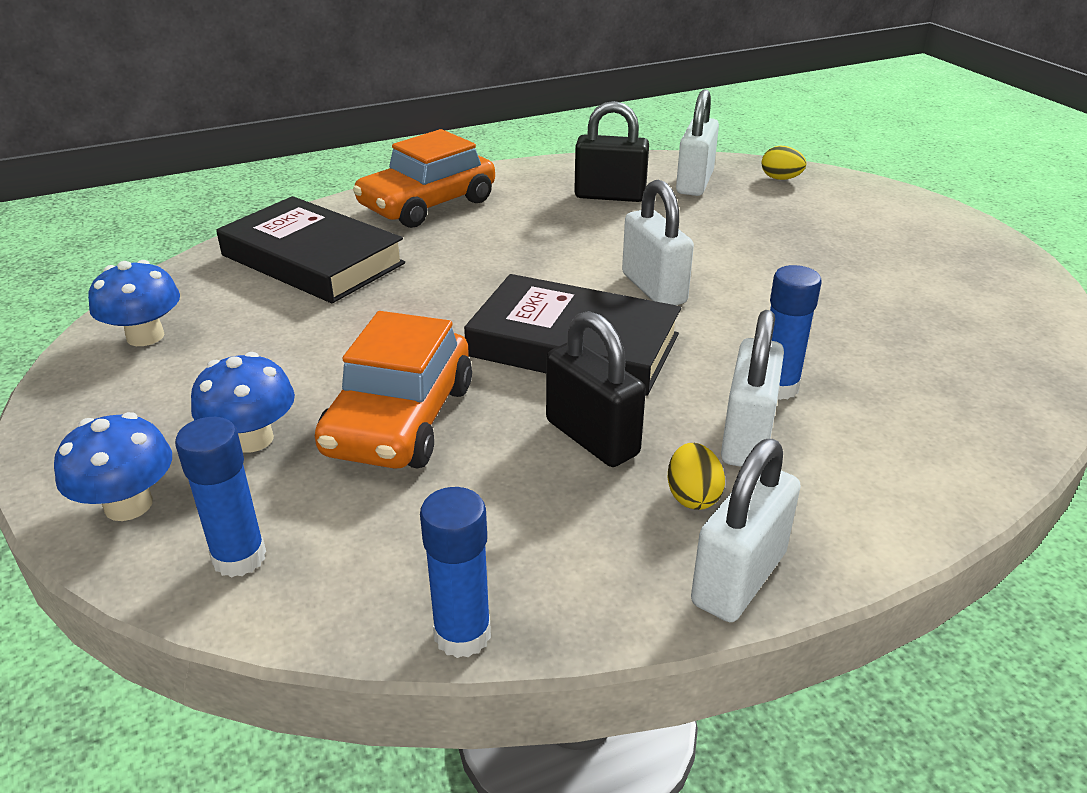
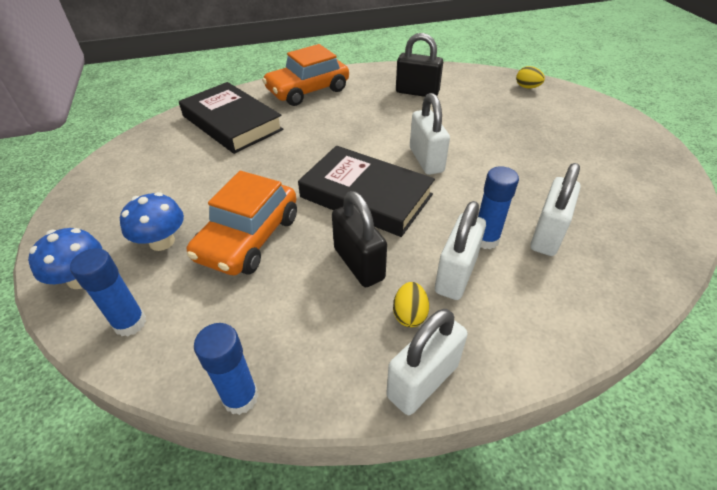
camera: 10 degrees right, 10 degrees up
(145, 336) = (126, 166): blue mushroom -> none
(694, 183) = (472, 87): white padlock -> white padlock (547, 235)

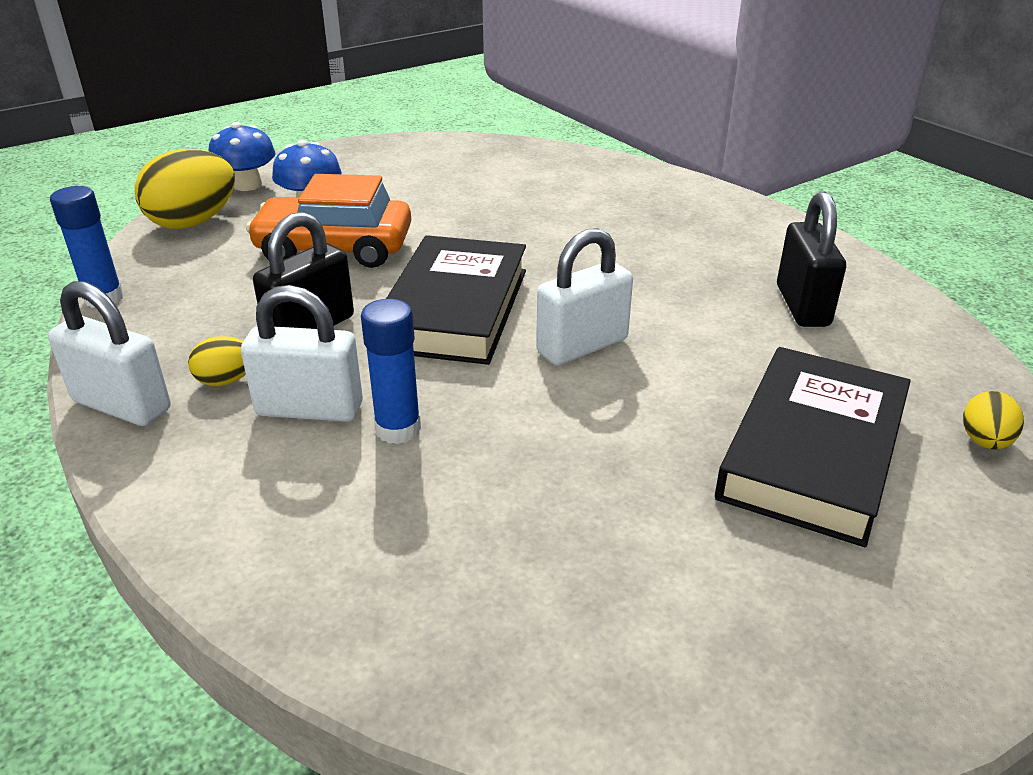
camera: 70 degrees right, 10 degrees down
(130, 323) = (193, 222): blue glue stick -> yellow egg
(232, 123) = (564, 182): black book -> black book (813, 452)
(308, 90) = (702, 211): orange car -> none
(547, 235) = (436, 498): white padlock -> none

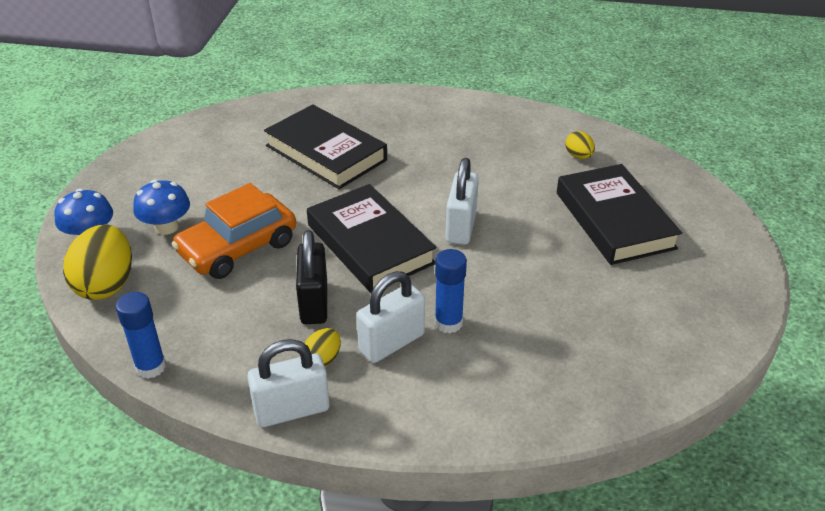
camera: 45 degrees left, 5 degrees up
(554, 212) = (326, 153): none -> black book
(802, 306) = (520, 147): black padlock -> none
(984, 442) = (660, 177): yellow egg -> yellow egg (578, 156)

